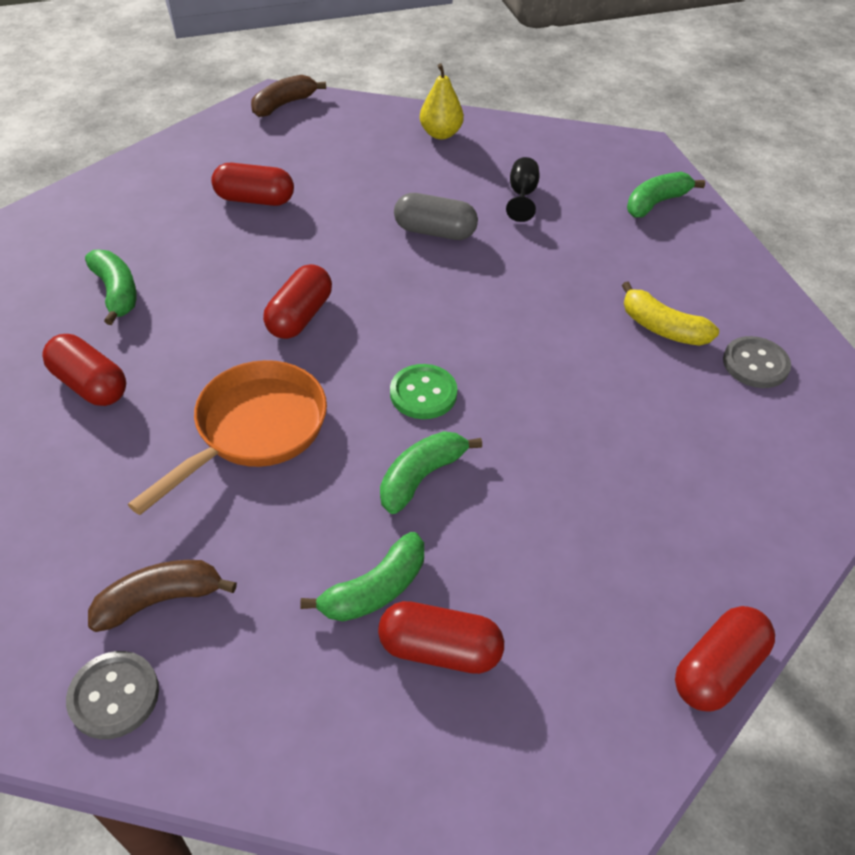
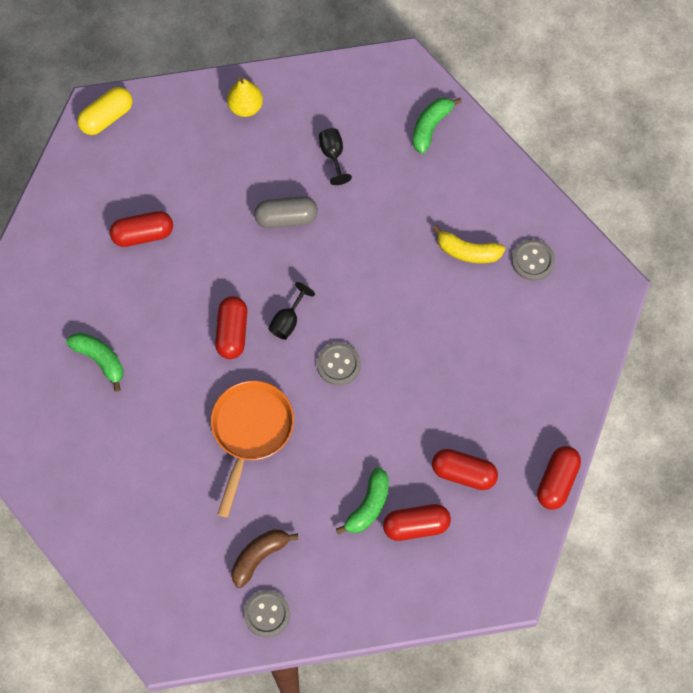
camera: 20 degrees left, 20 degrees up
(90, 384) = (131, 438): red capsule -> red capsule (463, 473)
(284, 104) = (106, 117): brown banana -> yellow capsule
(380, 326) = (288, 321): none -> black goblet
(421, 477) = (363, 425): green banana -> none
(423, 393) = (338, 364): green button -> grey button

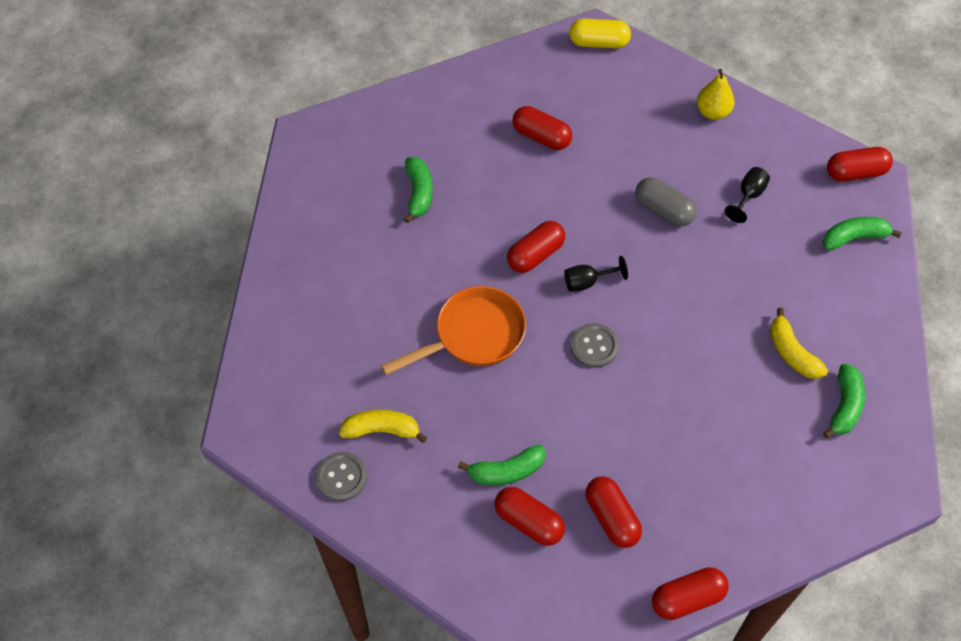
camera: 45 degrees right, 10 degrees down
(259, 557) = (382, 430): brown banana -> yellow banana
(387, 73) = (855, 172): none -> red capsule
(533, 261) = (844, 406): grey button -> green banana

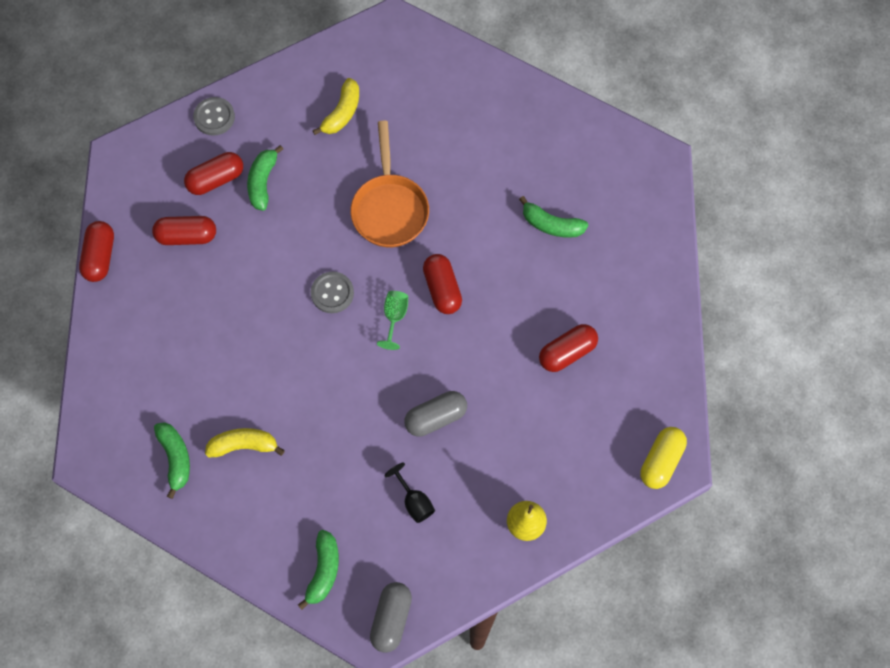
camera: 115 degrees right, 10 degrees up
(341, 477) = (319, 73): grey button -> grey button (214, 117)
(587, 282) = (394, 317): black goblet -> green goblet
(844, 406) = (175, 458): green banana -> green banana turned 150 degrees counterclockwise
(855, 172) = (391, 619): red capsule -> grey capsule

